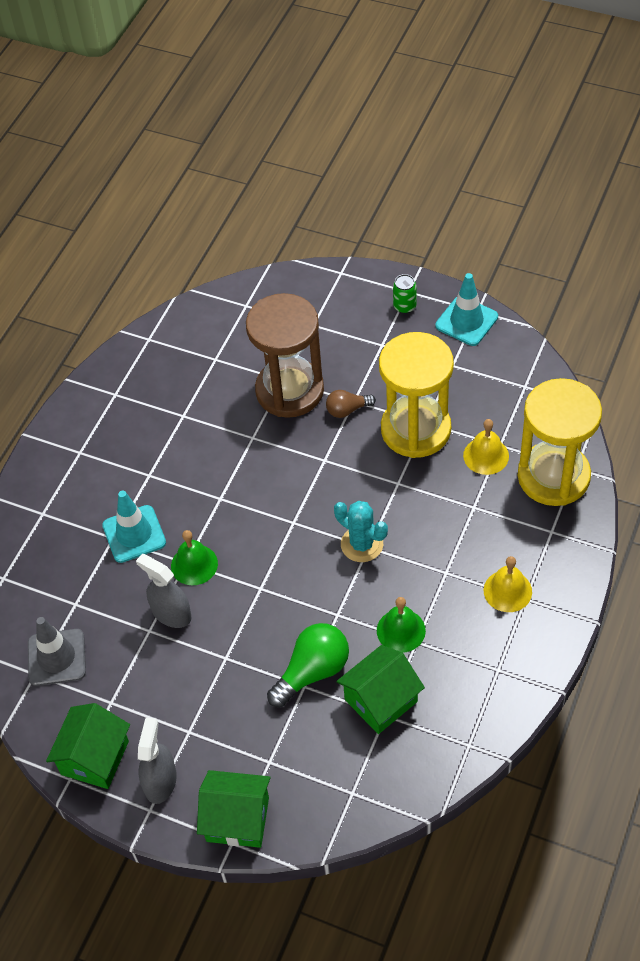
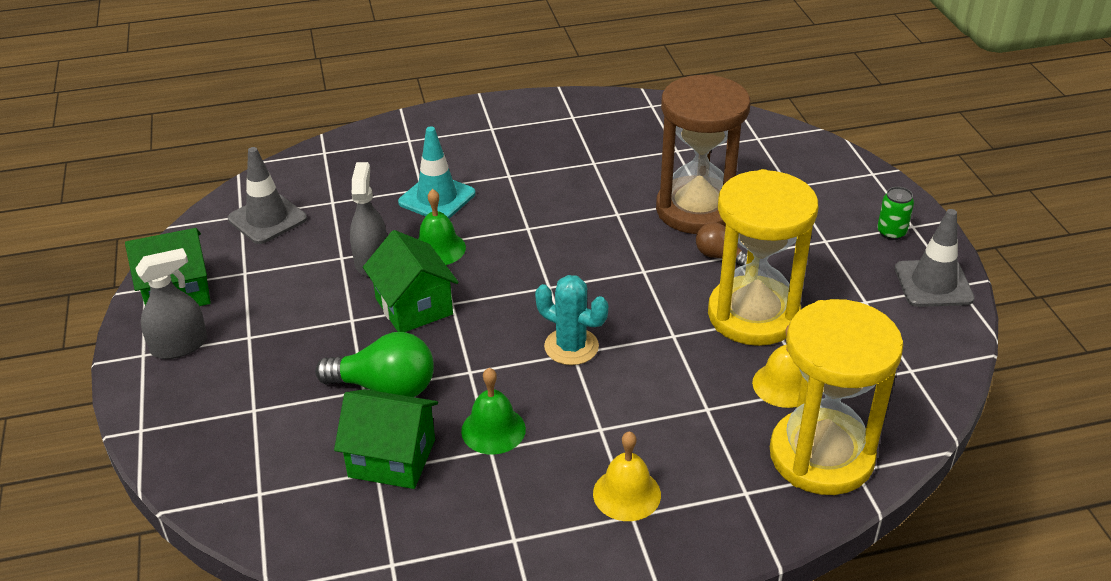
camera: 50 degrees right, 15 degrees down
(237, 819) = (170, 420): green house -> green house (414, 306)
(362, 544) = (571, 347): turquoise cactus -> turquoise cactus turned 60 degrees counterclockwise
(466, 321) = (933, 284): turquoise traffic cone -> grey traffic cone

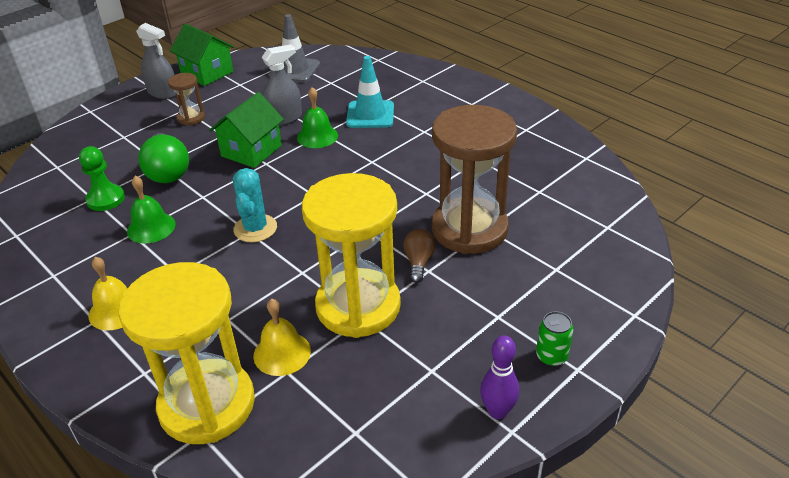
camera: 60 degrees right, 0 degrees up
(279, 336) = (191, 118): none -> brown hourglass
(392, 458) = (105, 199): green house -> green pawn
(933, 284) = (497, 411): grey traffic cone -> purple bowling pin

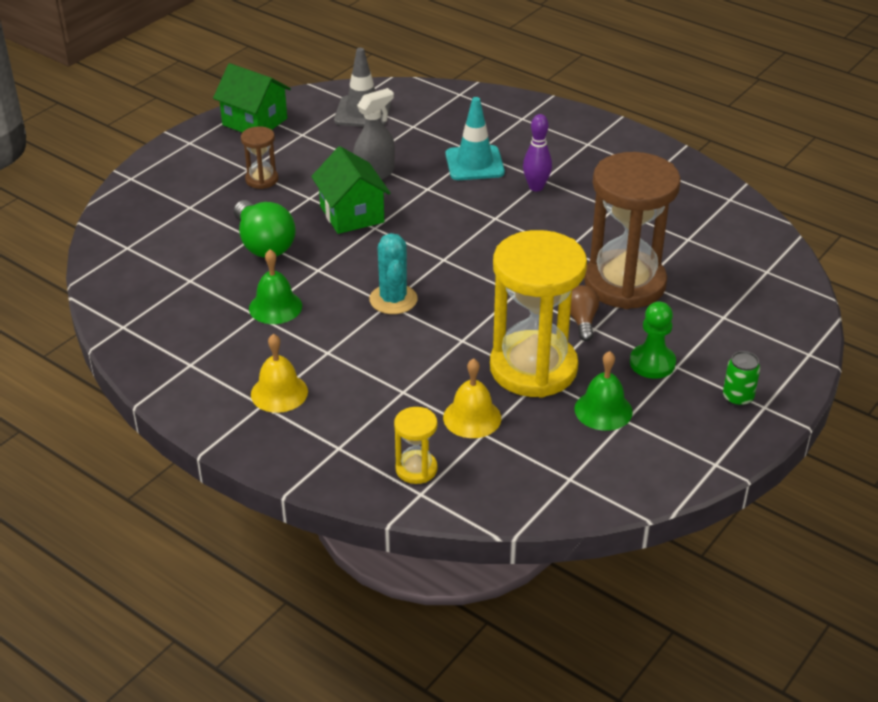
camera: 10 degrees left, 0 degrees up
(105, 199) = (206, 280): green pawn -> green pawn (652, 363)
(163, 92) = (211, 150): grey spray bottle -> none
(207, 404) = (416, 469): yellow hourglass -> yellow hourglass, size x0.44
(251, 151) = (352, 214): green house -> green house turned 45 degrees counterclockwise
(317, 136) = (422, 193): green bell -> green bell (603, 410)
(497, 411) = (698, 449): purple bowling pin -> purple bowling pin (536, 187)

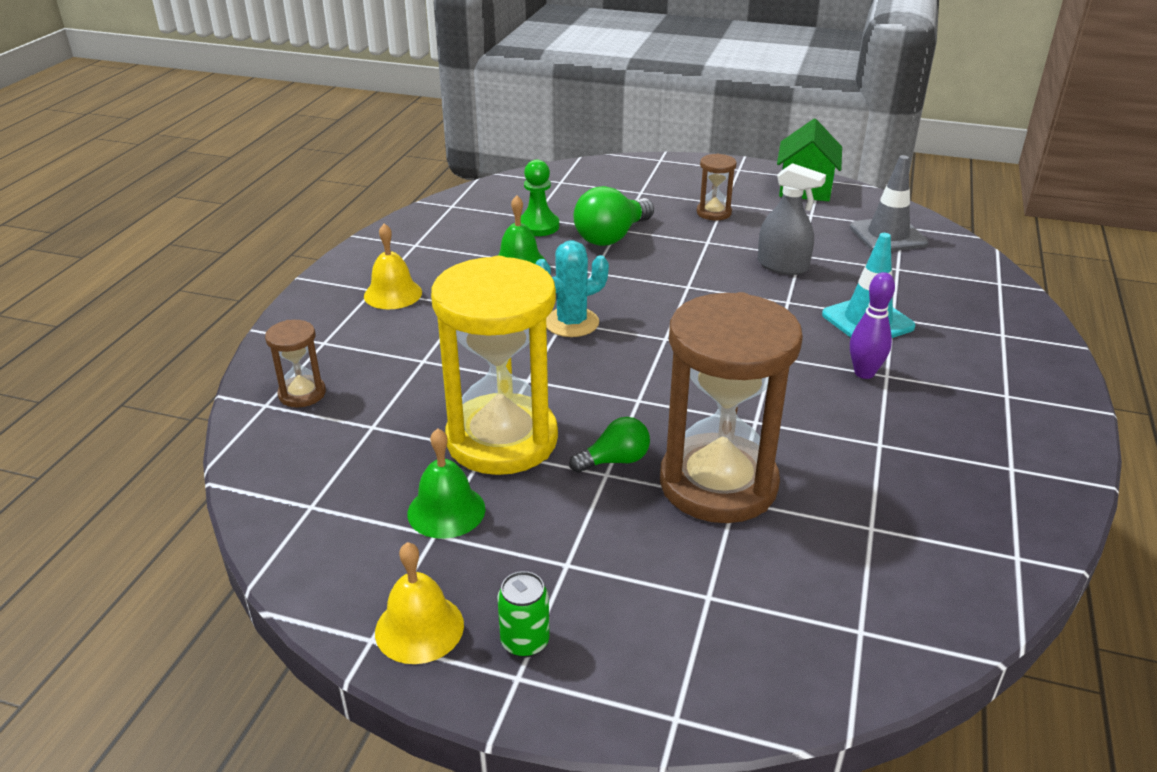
camera: 70 degrees right, 5 degrees down
(352, 214) = (699, 269): green house -> none
(416, 469) = (302, 394): yellow hourglass -> brown hourglass
(472, 417) = (396, 413): yellow bell -> yellow bell (419, 628)
(582, 321) = (615, 460): brown light bulb -> green light bulb
(652, 363) = (561, 539): green pawn -> green pawn (538, 226)

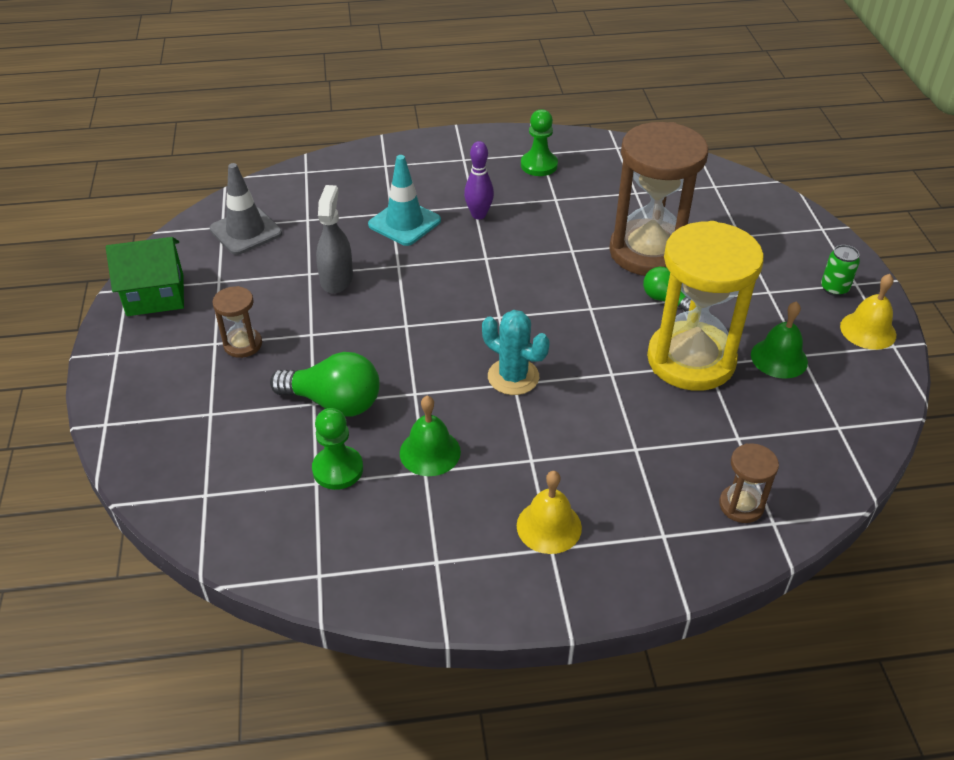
camera: 115 degrees left, 10 degrees up
(975, 455) = (539, 165): none -> green pawn

